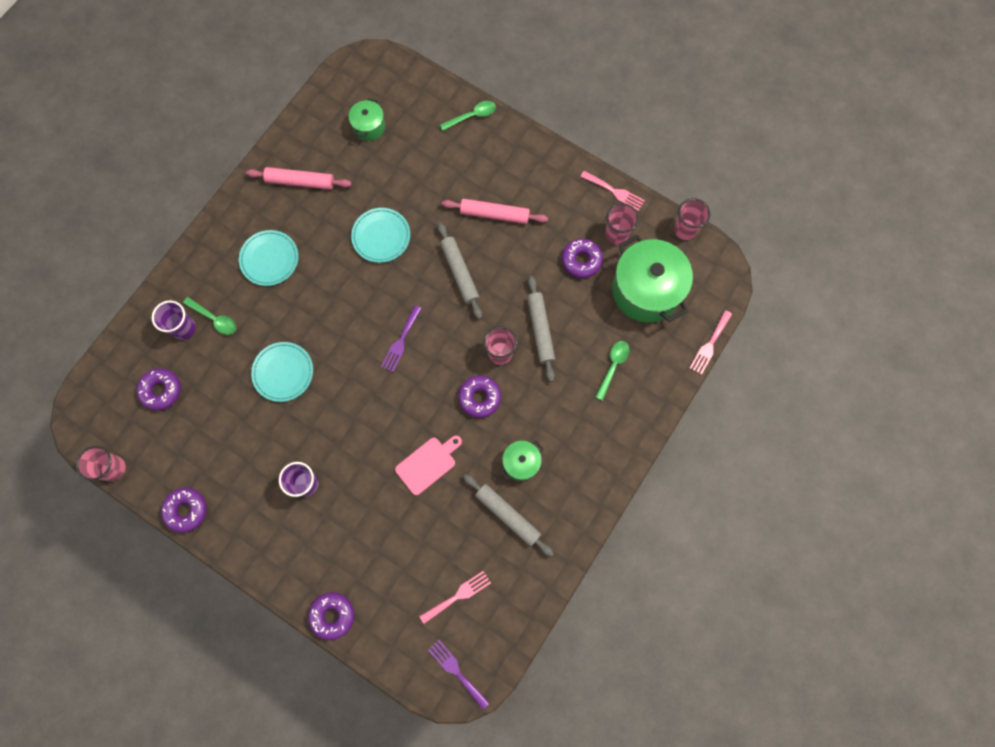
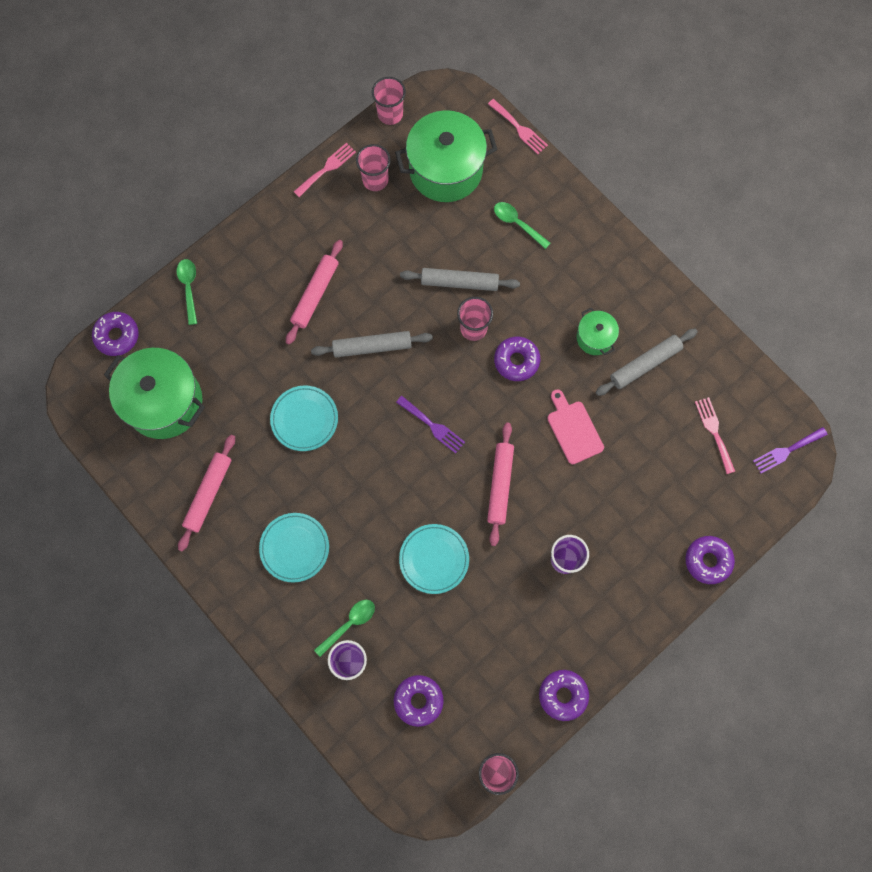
camera: 75 degrees left, 0 degrees up
(361, 411) = (500, 485): none -> pink rolling pin
(369, 127) = (164, 402): green pot -> green pot, size x2.03
(581, 260) = (394, 222): purple donut -> purple donut (117, 336)

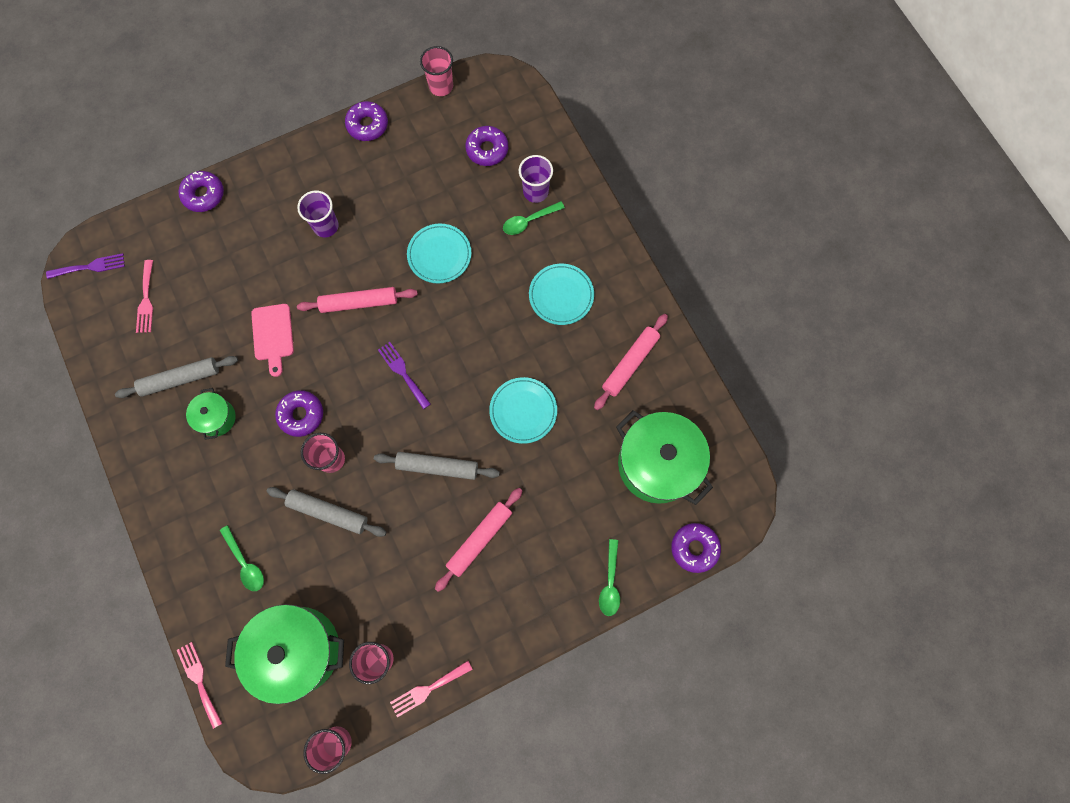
camera: 165 degrees left, 0 degrees up
(500, 485) = (359, 303): pink rolling pin -> pink rolling pin turned 60 degrees clockwise

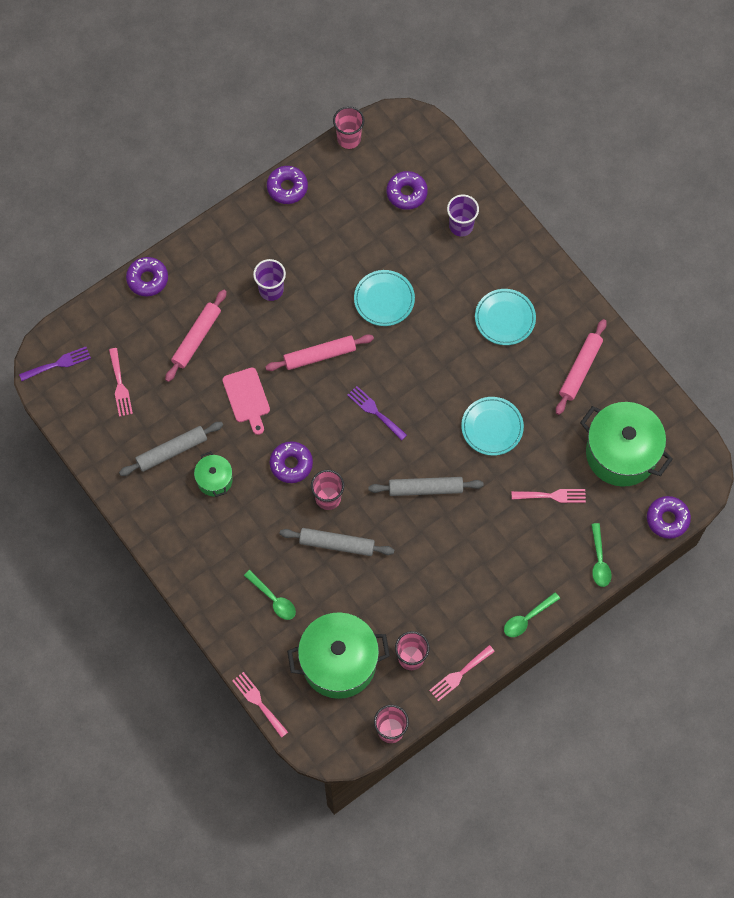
camera: 10 degrees left, 5 degrees down
(479, 539) = (477, 544): pink rolling pin -> pink rolling pin (196, 338)
(529, 221) = (461, 254): green spoon -> green spoon (527, 618)
(572, 499) = (552, 496): none -> pink fork

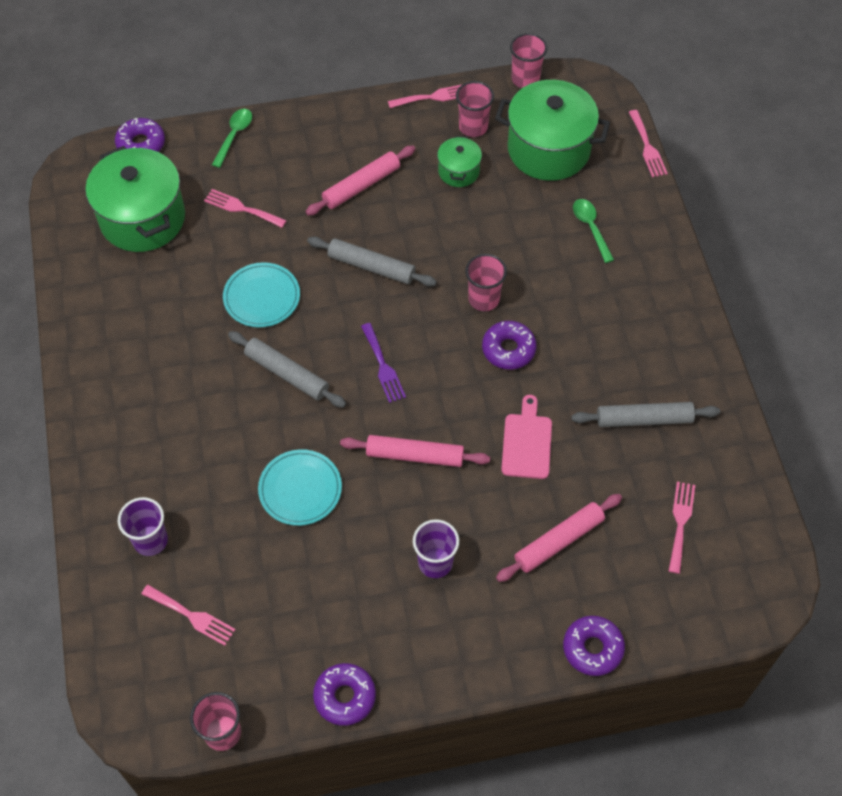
camera: 155 degrees left, 10 degrees down
(58, 364) = (753, 584): purple fork -> none
(214, 480) = (605, 368): green pot -> green pot (458, 171)
(337, 544) = (497, 252): grey rolling pin -> grey rolling pin (287, 373)
(406, 193) = (192, 616): purple donut -> pink fork
(505, 318) = (171, 406): turquoise plate -> none
(527, 618) = (337, 116): green spoon -> none
(580, 369) = (125, 316): pink rolling pin -> pink rolling pin (361, 186)

